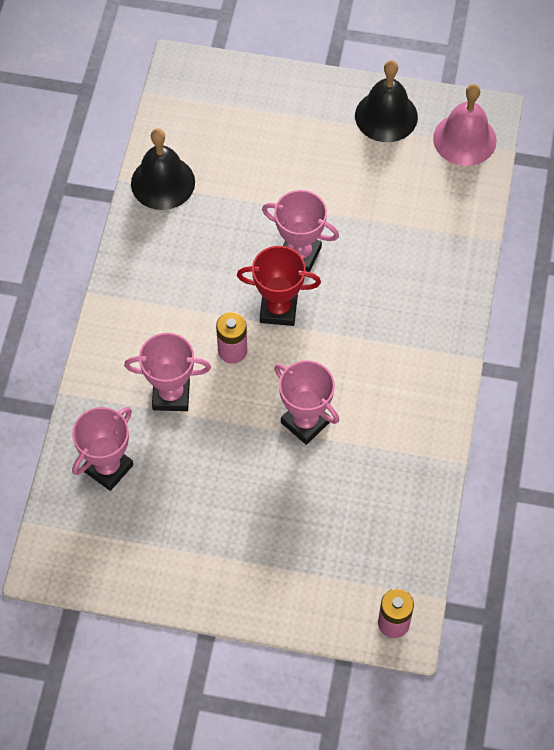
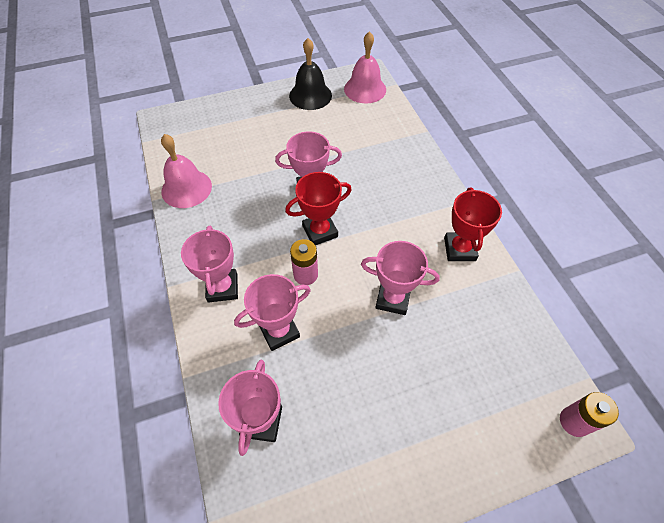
camera: 30 degrees left, 5 degrees down
(140, 321) = (222, 288): none -> pink trophy
(163, 182) = (186, 188): black bell -> pink bell
(418, 408) = (459, 249): none -> red trophy

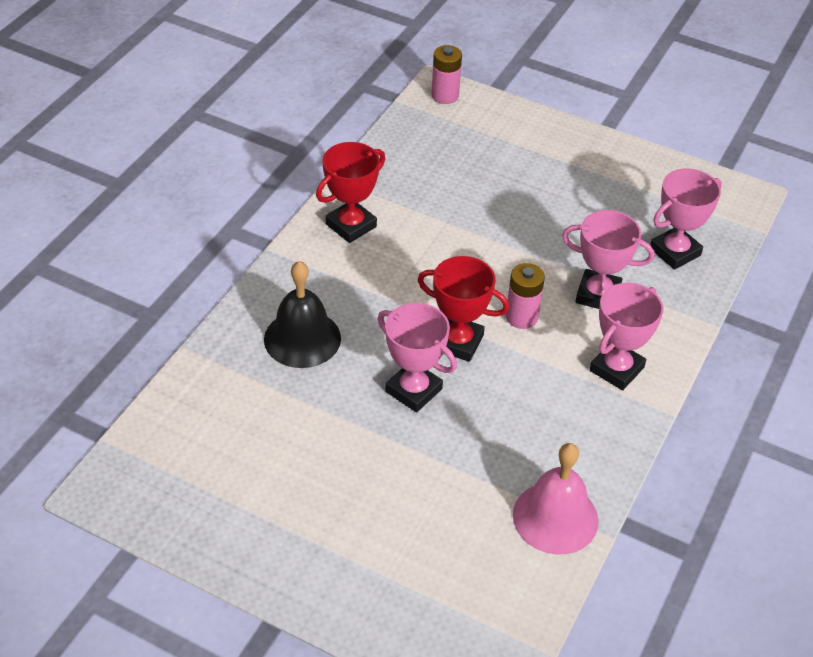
camera: 135 degrees left, 10 degrees down
(310, 95) = (233, 525): black bell -> black bell (302, 338)
(365, 89) = (151, 468): pink bell -> none
(392, 299) = (467, 240): pink trophy -> none

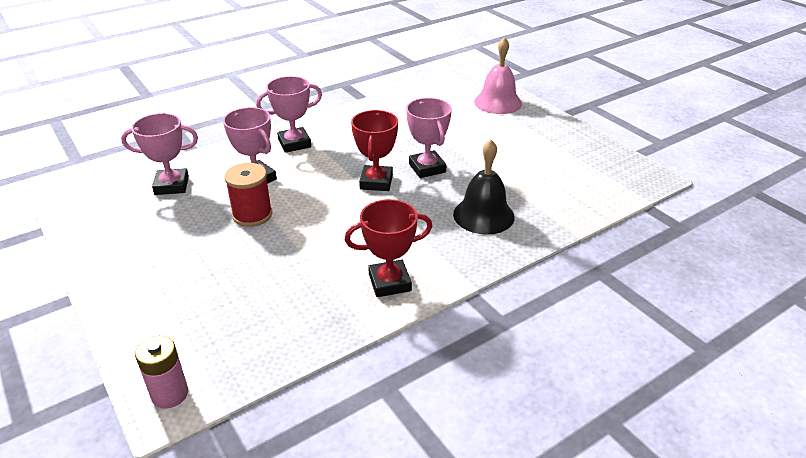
camera: 150 degrees left, 10 degrees down
(458, 342) = (376, 182): red trophy -> red trophy turned 45 degrees clockwise
(521, 317) = (320, 182): pink battery -> none
(548, 248) = (252, 215): none -> red spool
(555, 517) = (396, 105): pink bell -> pink bell (498, 102)

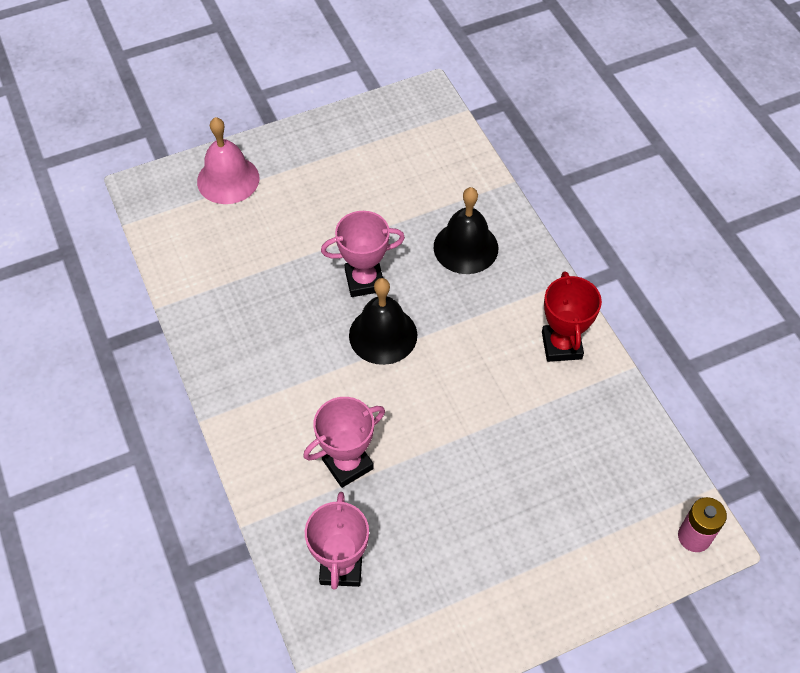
camera: 80 degrees left, 20 degrees up
(252, 215) = (426, 468): red spool -> none
(294, 143) = (270, 417): pink trophy -> none
(376, 182) = (383, 335): red trophy -> black bell

